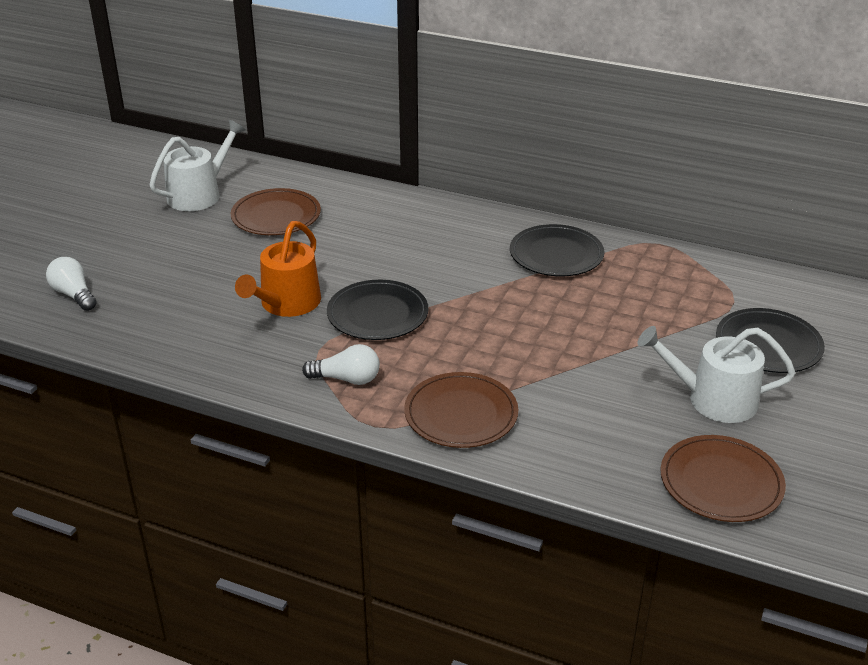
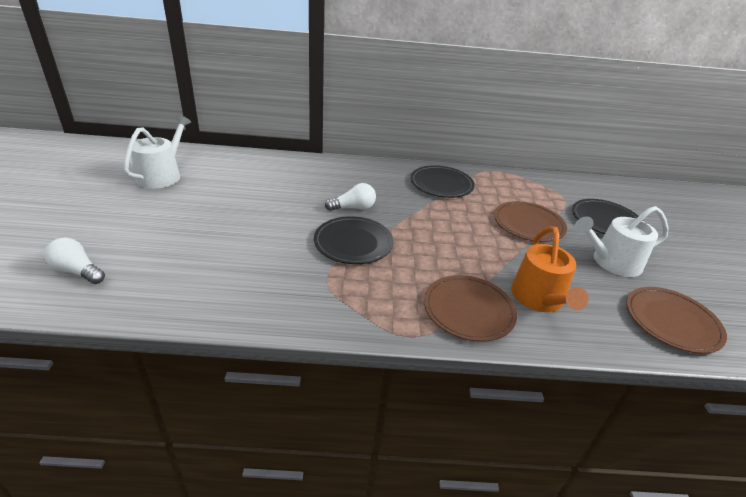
camera: 25 degrees left, 0 degrees up
(276, 216) = (232, 183): brown plate -> brown plate (528, 224)
(286, 303) = (278, 247): orange watering can -> orange watering can (539, 299)
(347, 379) = (364, 300): white light bulb -> white light bulb (353, 208)

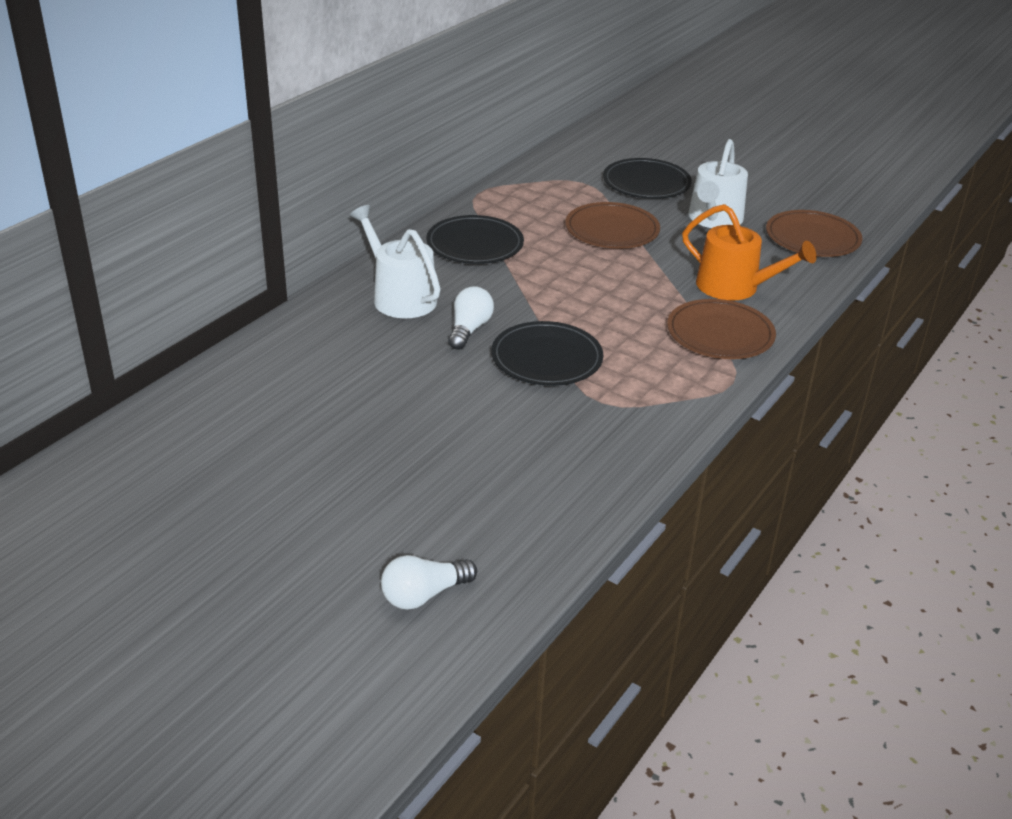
camera: 55 degrees left, 0 degrees up
(162, 175) = (203, 468): white watering can -> white watering can (400, 297)

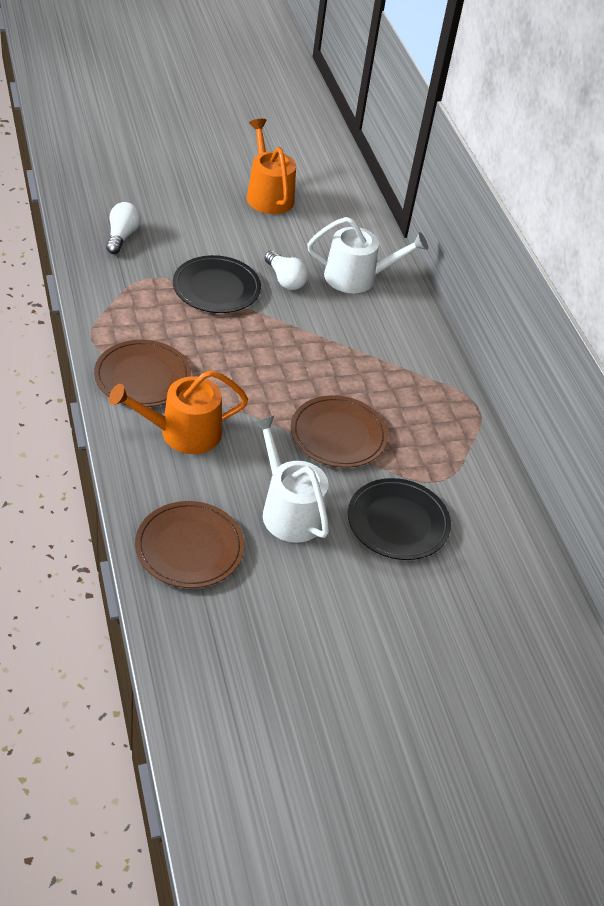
camera: 125 degrees right, 10 degrees up
(335, 407) = (268, 195): none -> orange watering can
(424, 595) = (98, 144): white light bulb -> white light bulb (122, 236)
(475, 244) = (393, 350): black plate -> none

